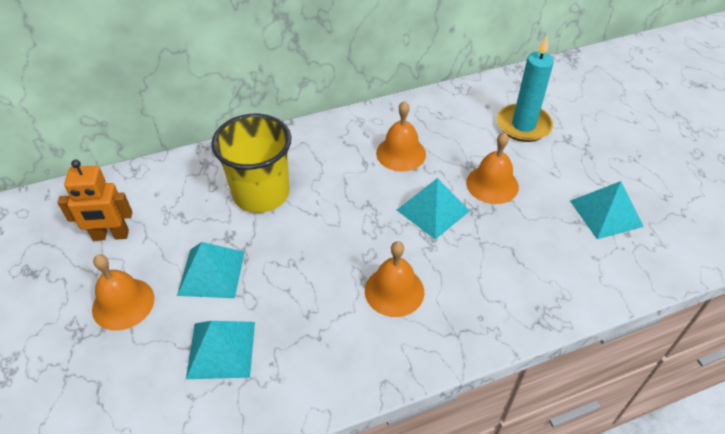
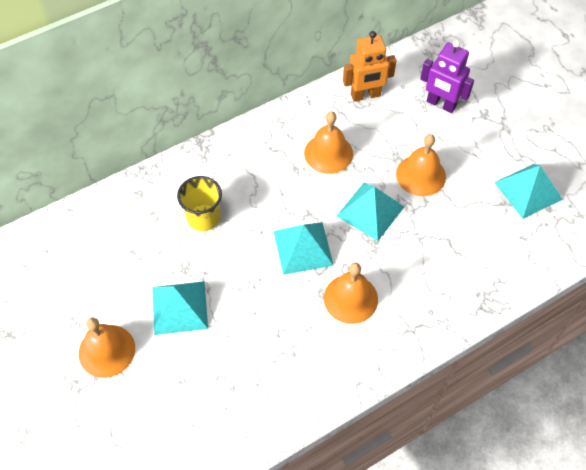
camera: 10 degrees left, 10 degrees up
(111, 235) = (71, 284): orange robot -> orange robot (365, 95)
(221, 349) = (210, 379): turquoise pyramid -> turquoise pyramid (303, 247)
(261, 193) = (203, 217): yellow cup -> yellow cup, size x0.61
(523, 125) = (441, 104): turquoise candle -> purple robot

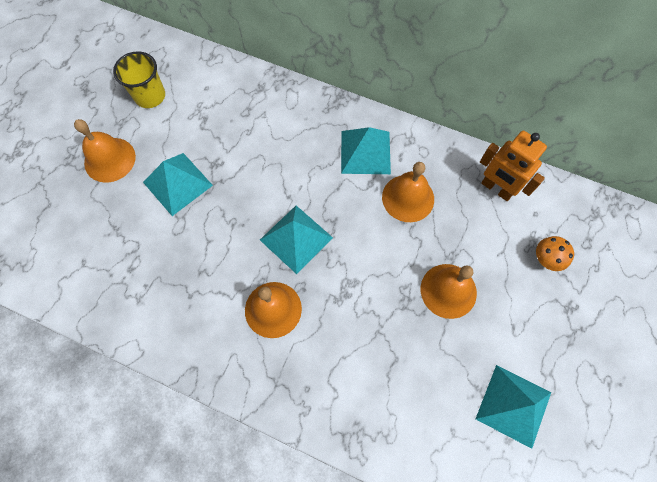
camera: 55 degrees right, 10 degrees up
(203, 217) = (270, 146): yellow cup -> yellow cup (150, 96)
(370, 211) = (374, 270): turquoise pyramid -> turquoise pyramid (365, 152)
(441, 104) = (545, 260): purple robot -> orange mushroom

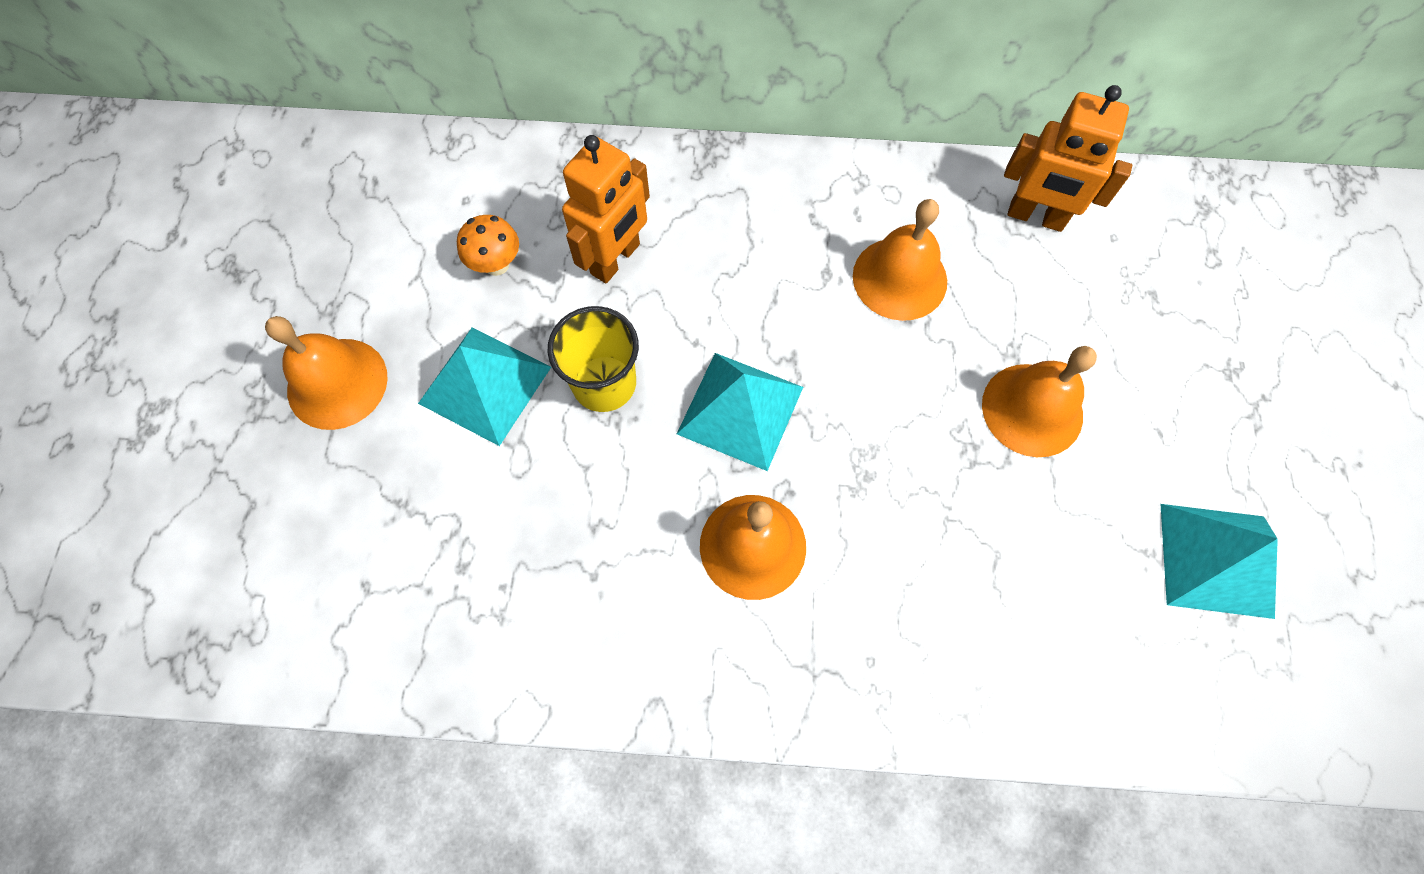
camera: 20 degrees left, 0 degrees up
(150, 96) = (366, 246): yellow cup -> yellow cup (604, 383)
(267, 141) = (616, 259): none -> orange robot
(365, 152) = (795, 224): turquoise pyramid -> none
(545, 260) = (1161, 306): orange mushroom -> orange mushroom (497, 265)

